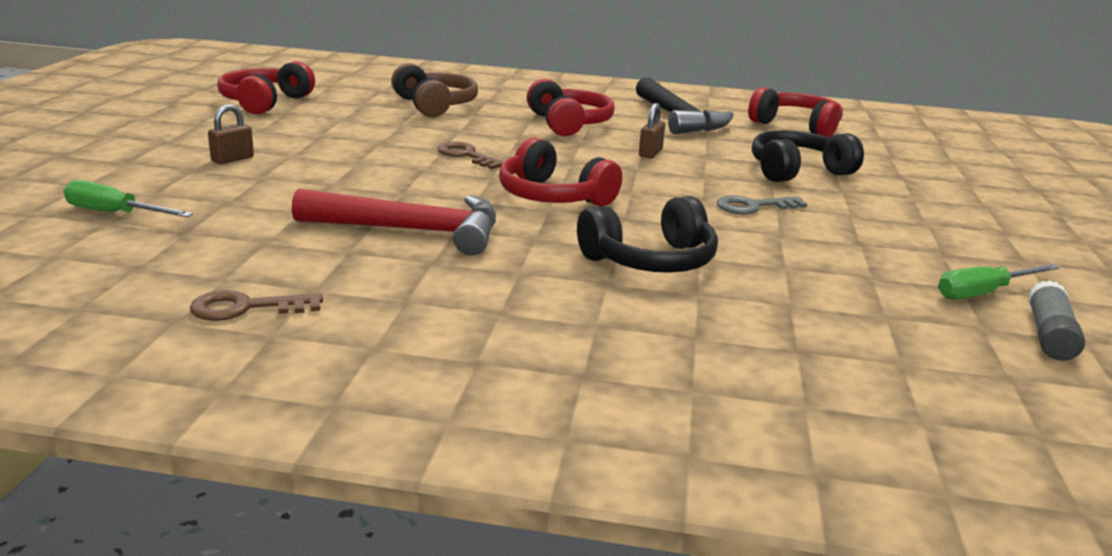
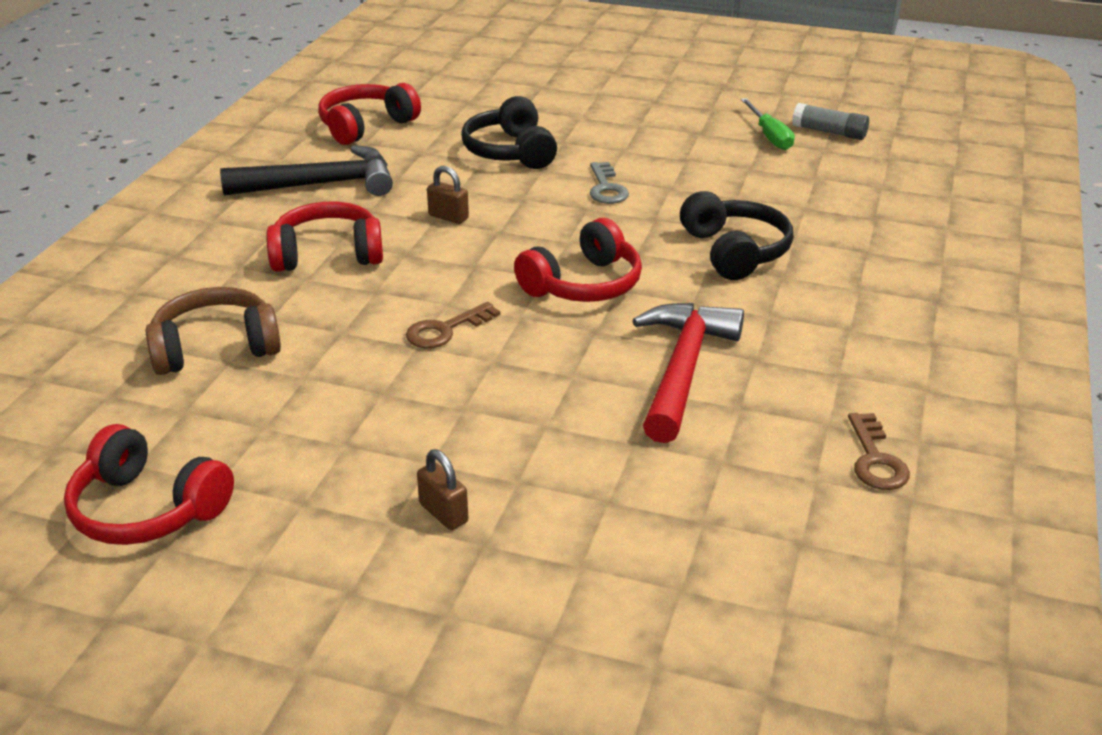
camera: 80 degrees left, 10 degrees up
(115, 213) = (650, 587): green screwdriver -> none

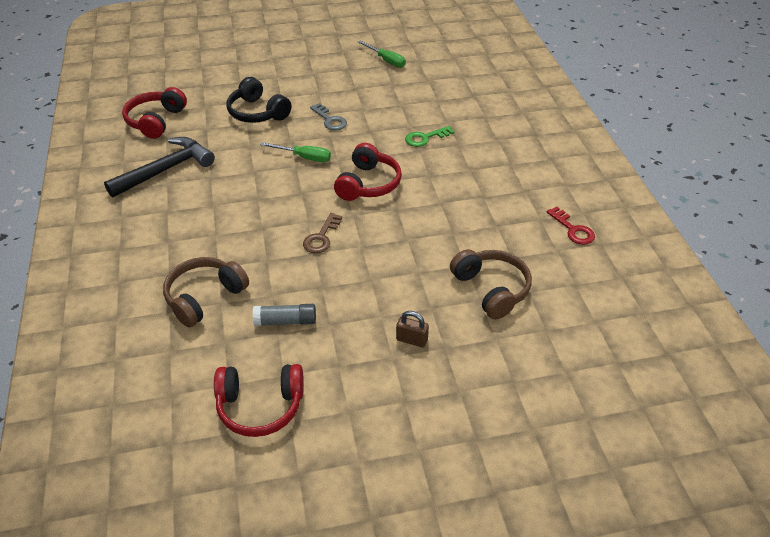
camera: 30 degrees left, 10 degrees up
(327, 254) = (213, 214): red headphones -> none
(448, 217) = (260, 167): brown padlock -> none
(521, 223) = (304, 157): none -> green screwdriver
(642, 493) = (491, 289): none -> brown headphones
(683, 369) = (455, 215): red hammer -> none
(735, 251) = (425, 138): black headphones -> green key
(829, 132) = (413, 49): grey glue stick -> grey glue stick (286, 321)
(875, 459) = (573, 229): brown key -> red key

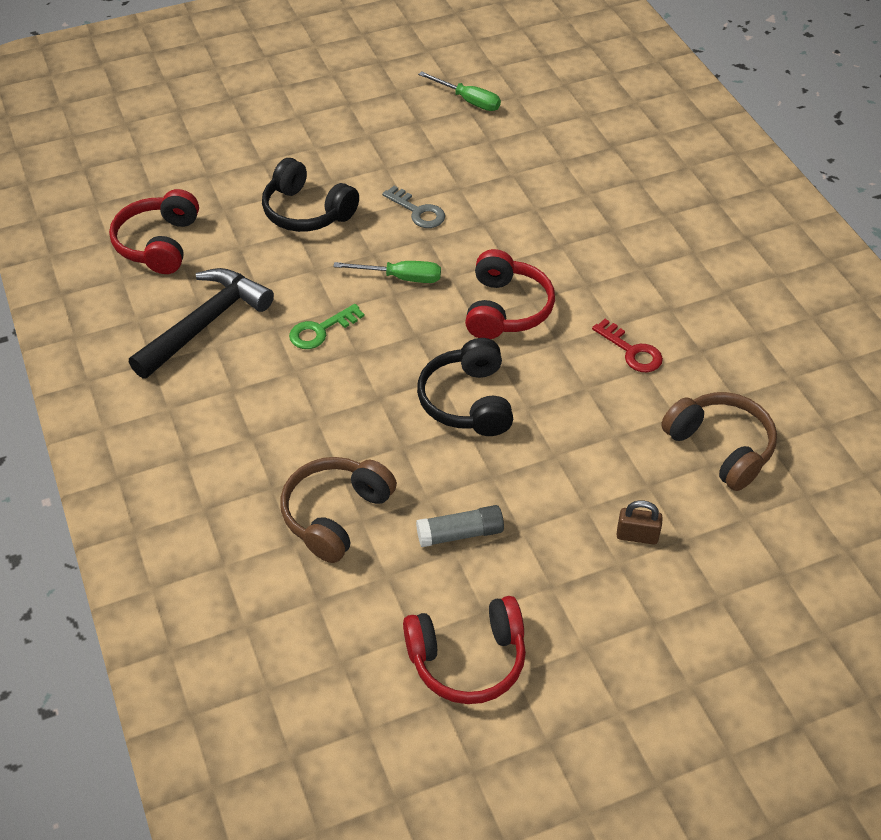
camera: 10 degrees left, 5 degrees up
(321, 237) = (467, 401): brown key -> black headphones
(425, 138) = (564, 225): green key -> green key (321, 330)
(573, 229) = (804, 343): red key -> red key (631, 351)

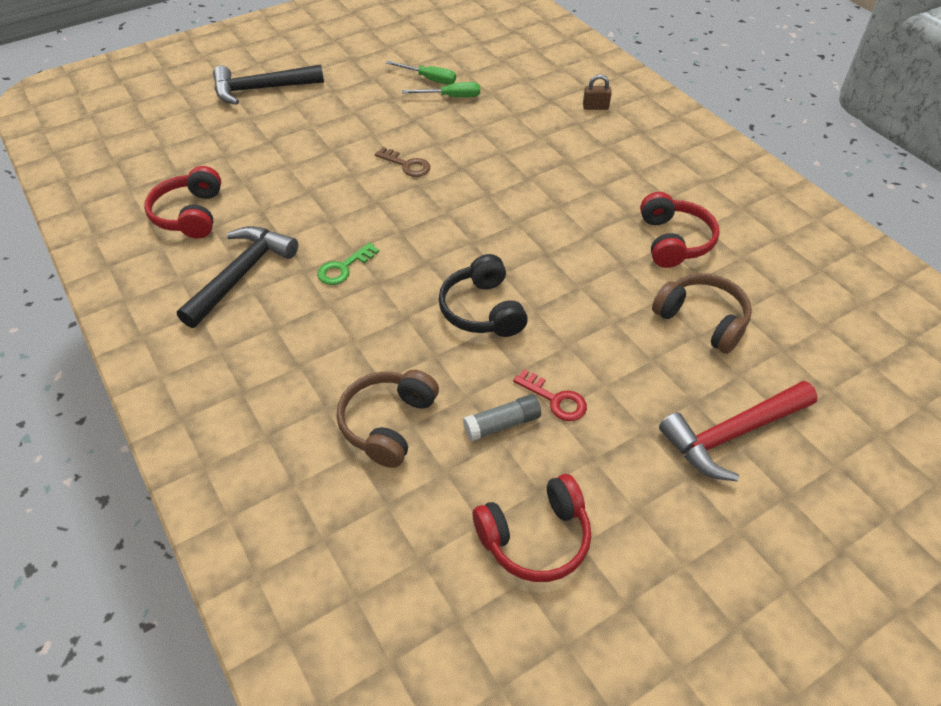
camera: 10 degrees left, 0 degrees up
(264, 92) = (261, 89): none -> black hammer
(307, 211) = (314, 175): black headphones -> none
(401, 278) = (404, 218): green screwdriver -> green screwdriver (451, 97)
(418, 211) = (406, 165): grey key -> brown key
(506, 309) = (497, 232): red headphones -> red headphones (674, 241)
(631, 351) = (608, 252): red key -> red key (555, 399)
(637, 535) = (654, 403): brown padlock -> brown padlock (595, 107)
(716, 583) = (732, 434): none -> red hammer

